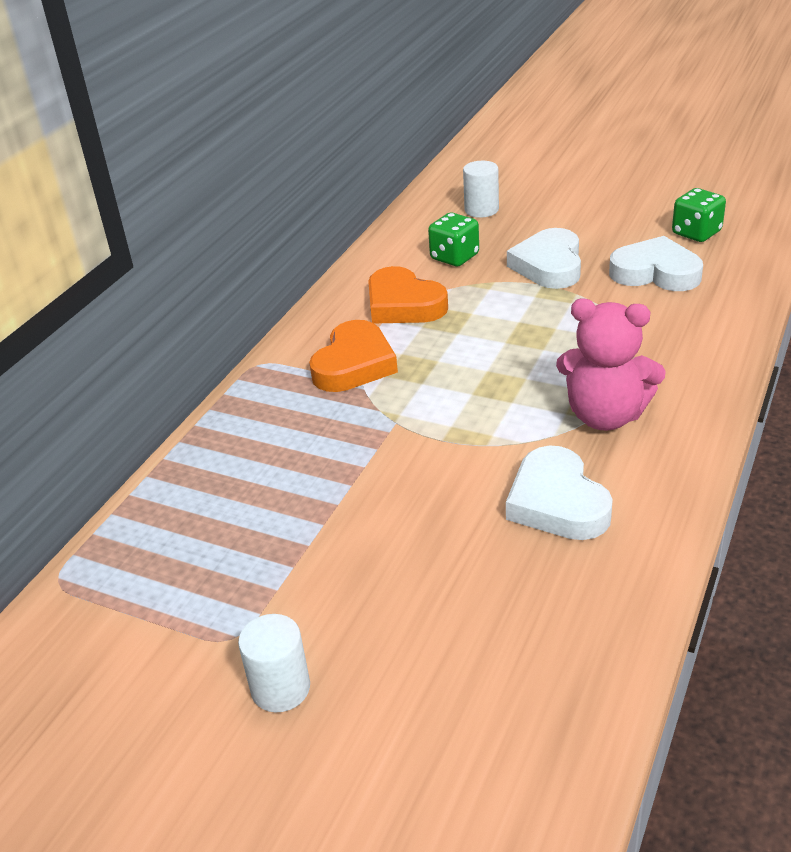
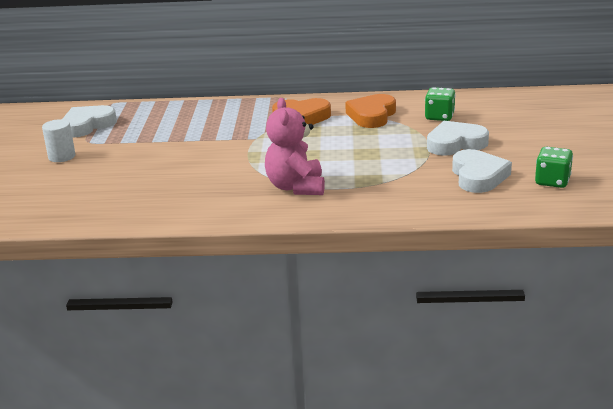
camera: 65 degrees right, 10 degrees down
(481, 210) = (510, 112): white cylinder -> none
(557, 502) = (210, 188): white heart -> white heart (87, 125)

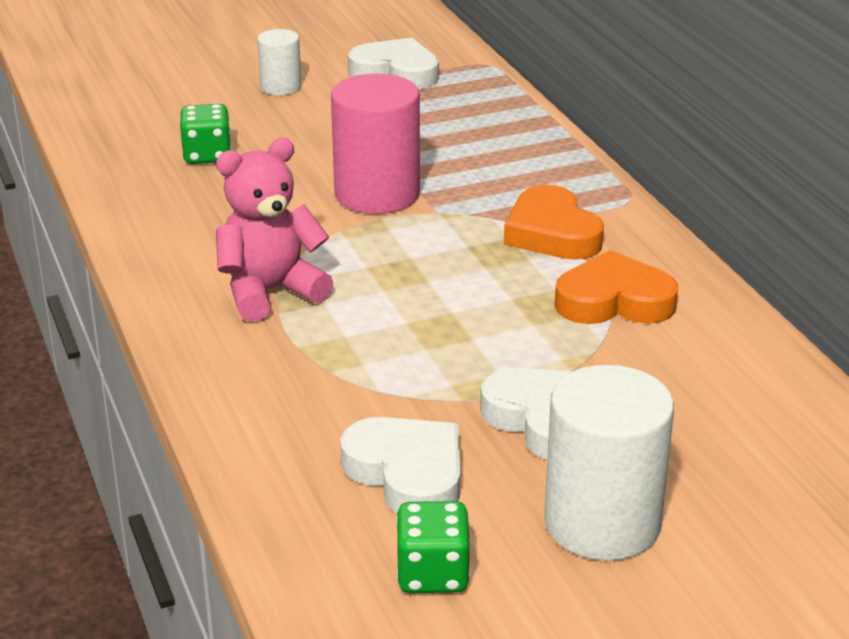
camera: 65 degrees right, 5 degrees up
(221, 149) = (377, 194): none -> pink cylinder
(439, 117) = (667, 378): green dice -> green dice (207, 155)
(478, 176) = (407, 473): white heart -> white heart turned 105 degrees counterclockwise
(532, 145) = (602, 523): none -> white cylinder

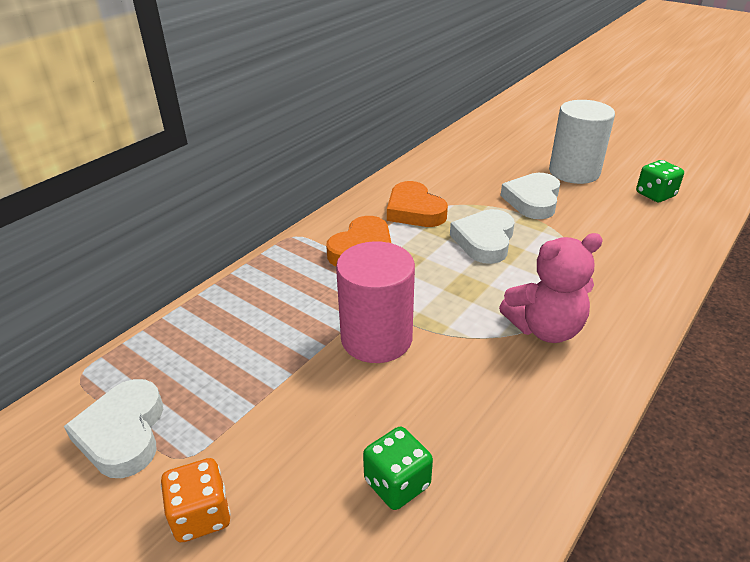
camera: 120 degrees left, 5 degrees up
(270, 292) = (545, 328): pink teddy bear -> pink teddy bear turned 45 degrees counterclockwise
(281, 87) = (201, 515): white cylinder -> orange dice
(407, 473) = (615, 220): white heart -> white heart (484, 241)

